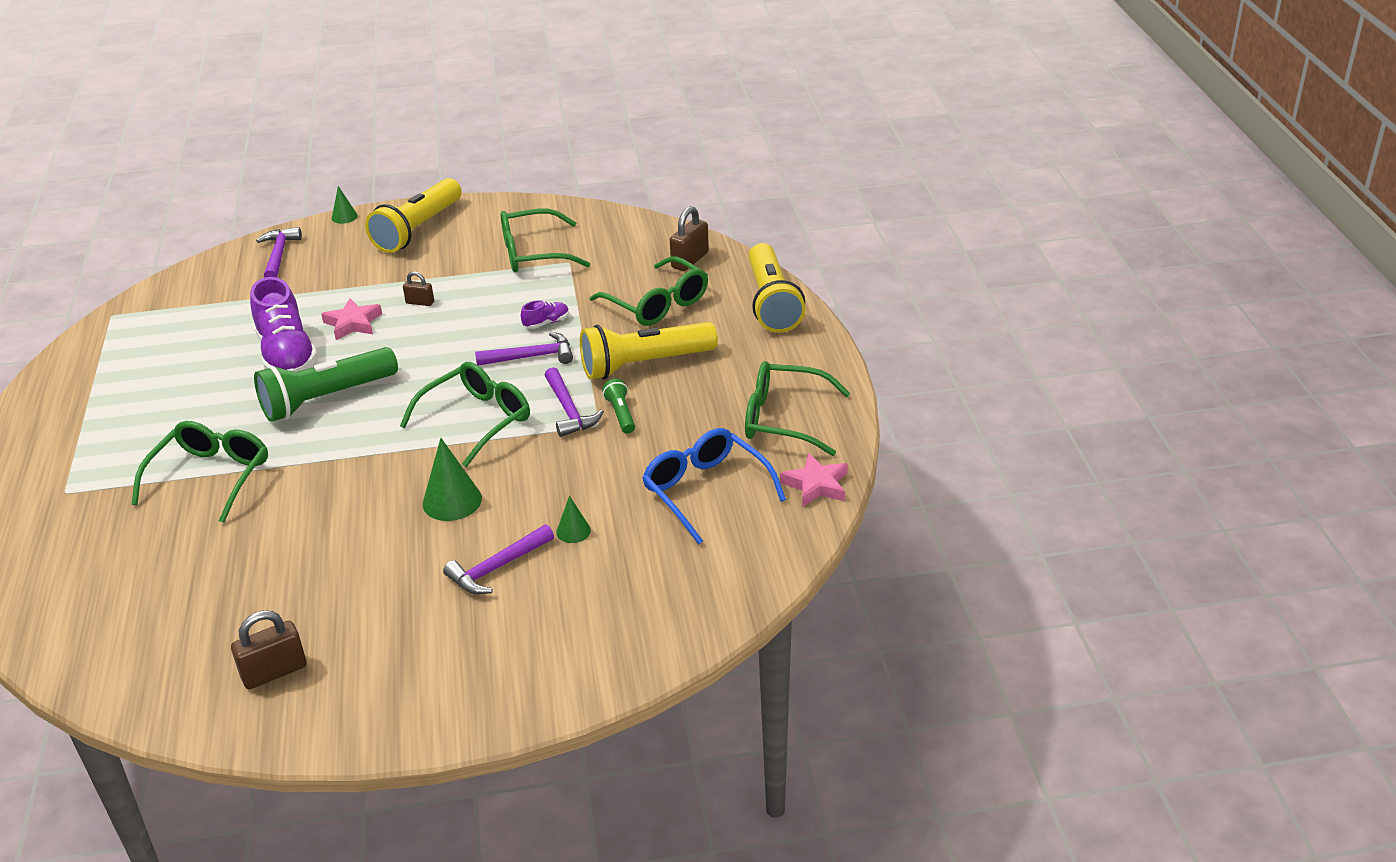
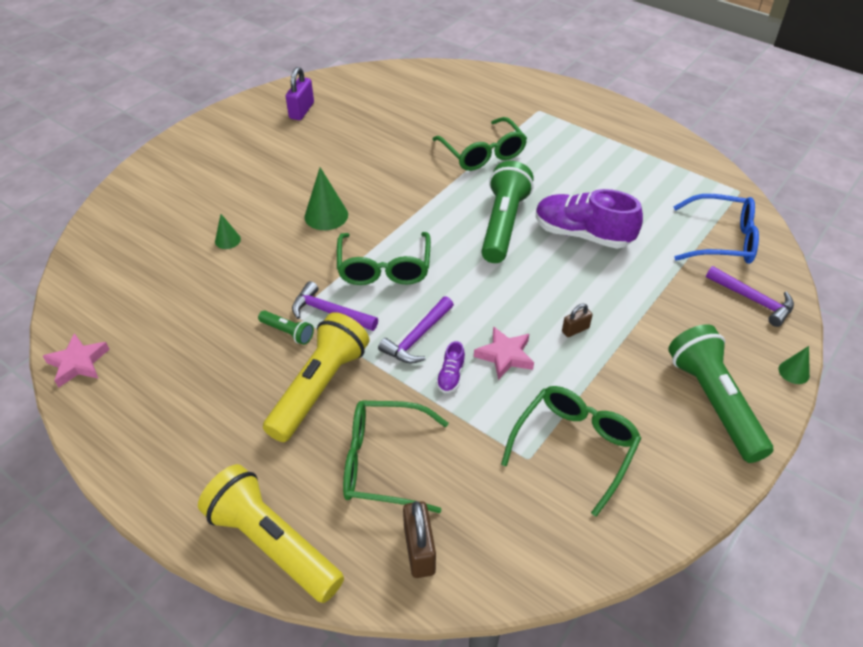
camera: 135 degrees right, 10 degrees up
(274, 672) = (301, 111): brown padlock -> purple padlock
(353, 323) = (587, 282): pink star -> pink star (505, 355)
(417, 229) = (713, 402): yellow flashlight -> green flashlight
(497, 568) = (250, 200): purple hammer -> none
(705, 491) = (162, 312): blue glasses -> blue glasses (722, 240)
(783, 419) = (149, 406): green glasses -> none

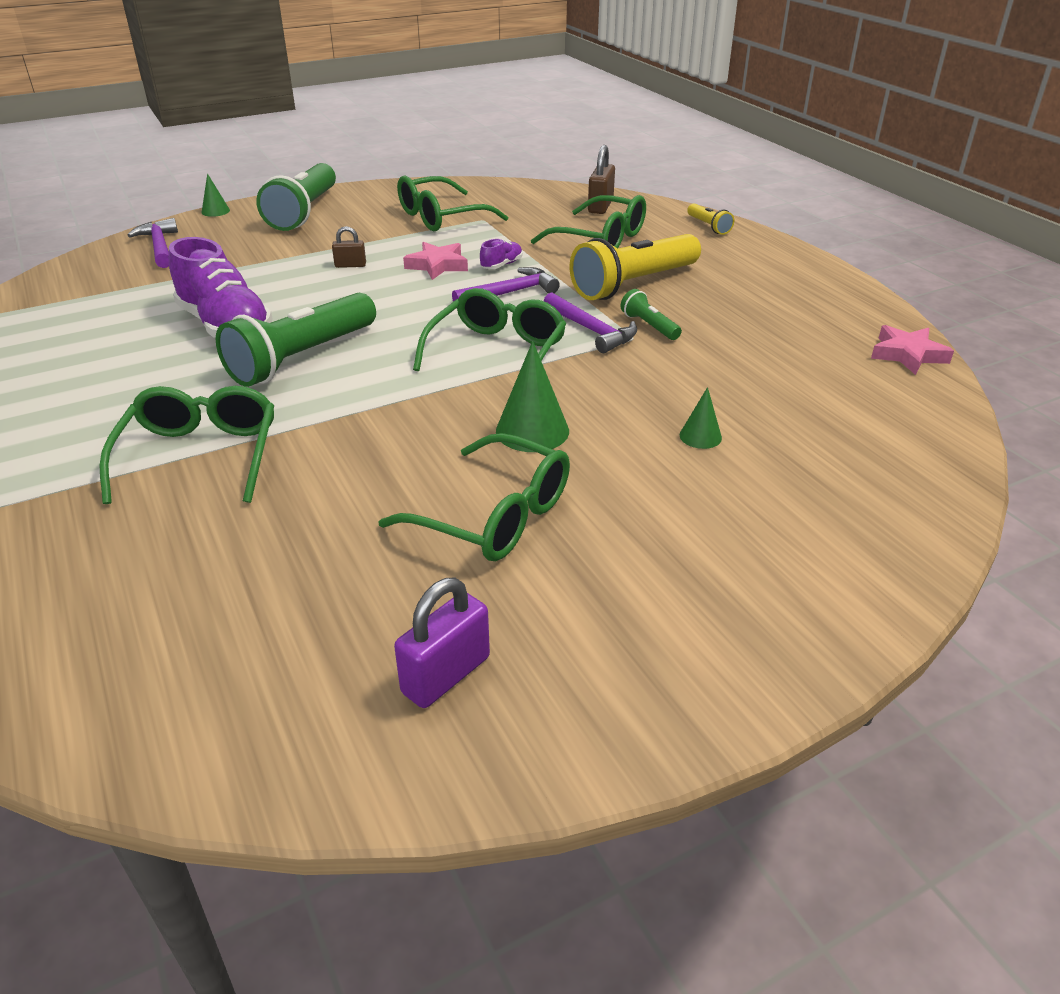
camera: 155 degrees left, 10 degrees down
(272, 543) = (708, 226): yellow flashlight -> yellow flashlight, size x0.46
(318, 166) = (494, 516): none -> green glasses
(722, 240) = (93, 286): blue glasses -> none

